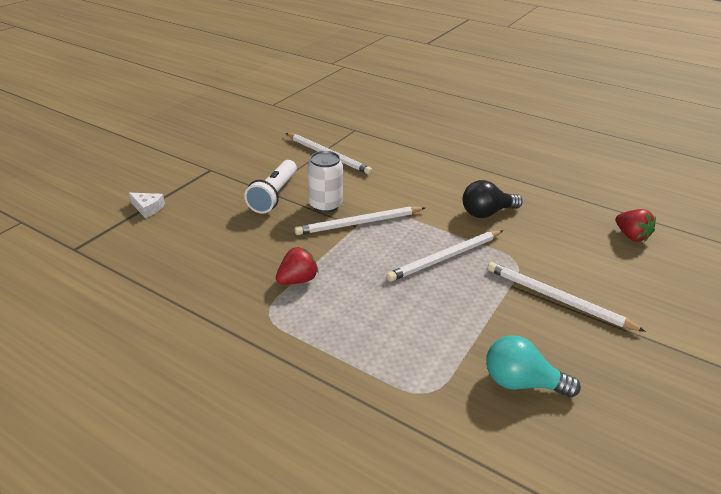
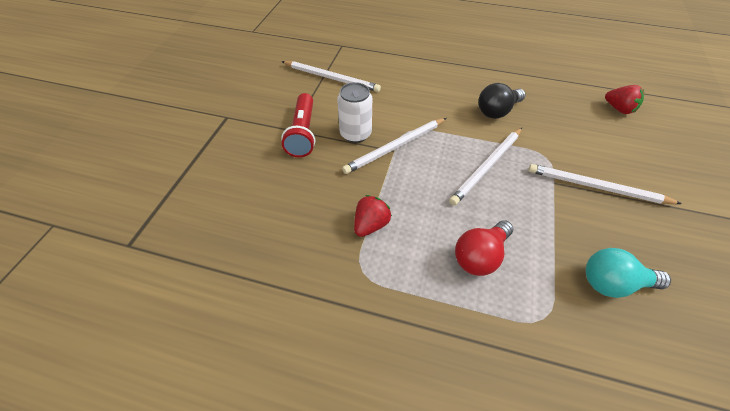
camera: 15 degrees left, 15 degrees up
(148, 208) = (184, 176): white cheese -> none
(274, 195) = (303, 133): white flashlight -> red flashlight
(392, 328) = (480, 256): none -> red light bulb

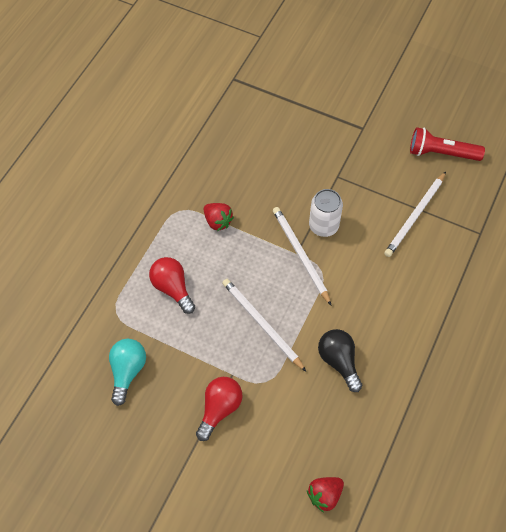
camera: 100 degrees right, 10 degrees up
(303, 133) = (331, 185): red flashlight -> red flashlight (441, 153)
(596, 187) = (219, 409): white pencil -> red light bulb

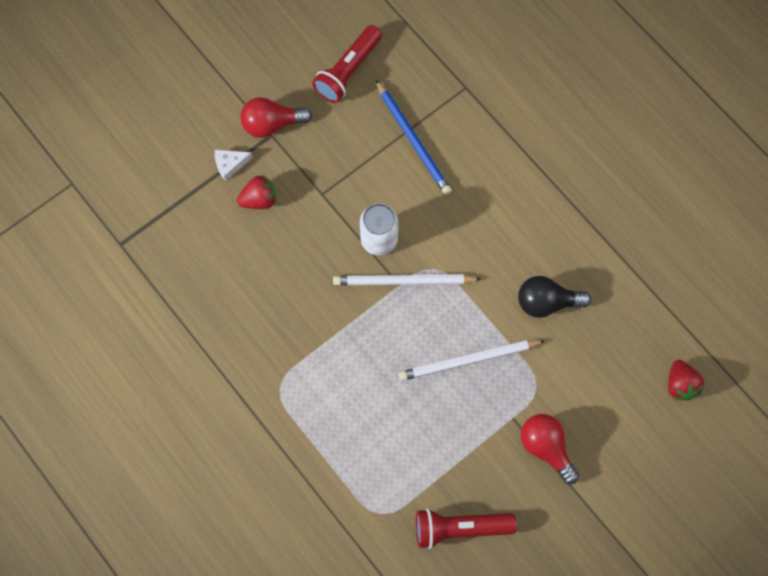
camera: 65 degrees left, 10 degrees up
(127, 371) = (460, 528): turquoise light bulb -> red flashlight
(172, 288) = (379, 438): red light bulb -> red light bulb (271, 124)
(218, 221) = (316, 351): red strawberry -> red strawberry (259, 200)
(325, 114) = (230, 164): none -> white cheese
(415, 216) = (413, 140): white pencil -> blue pencil

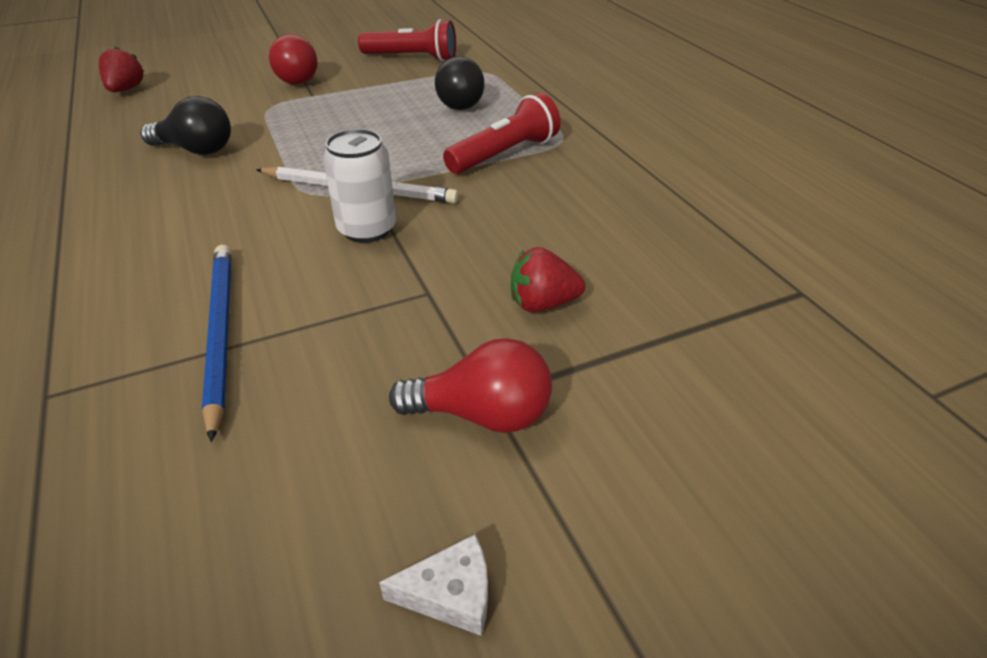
camera: 165 degrees left, 30 degrees down
(230, 164) = (588, 363): white cheese -> white cheese (450, 594)
(348, 71) = (258, 486): red flashlight -> red flashlight (504, 154)
(379, 436) = (460, 102): none -> black light bulb
(468, 361) = (328, 128): white pencil -> none

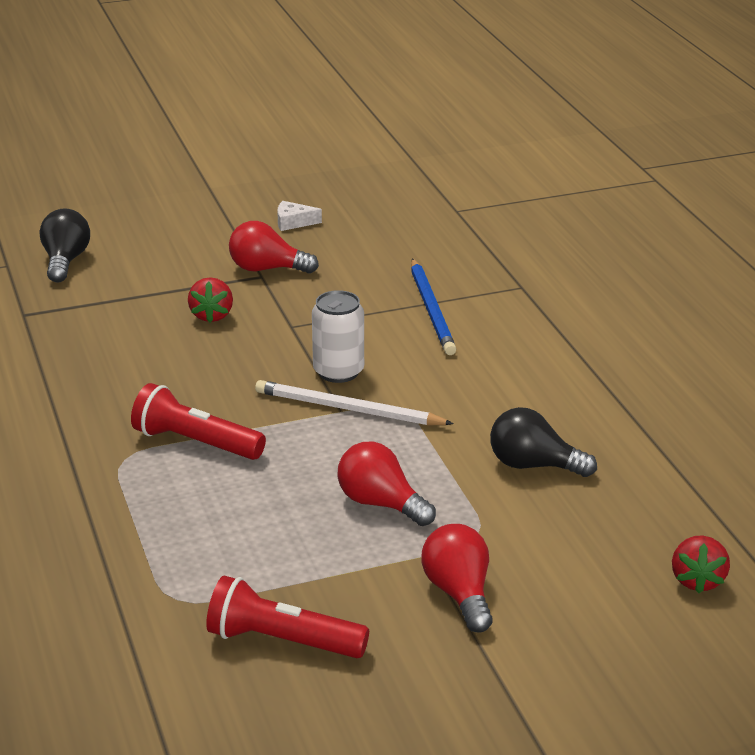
camera: 175 degrees left, 10 degrees down
(340, 120) = (381, 504): none -> red light bulb
(460, 102) = (226, 528): black light bulb -> black light bulb (65, 261)
(504, 154) = (195, 443): red flashlight -> red flashlight turned 60 degrees clockwise
(542, 304) = (212, 315): red strawberry -> red strawberry turned 90 degrees clockwise

